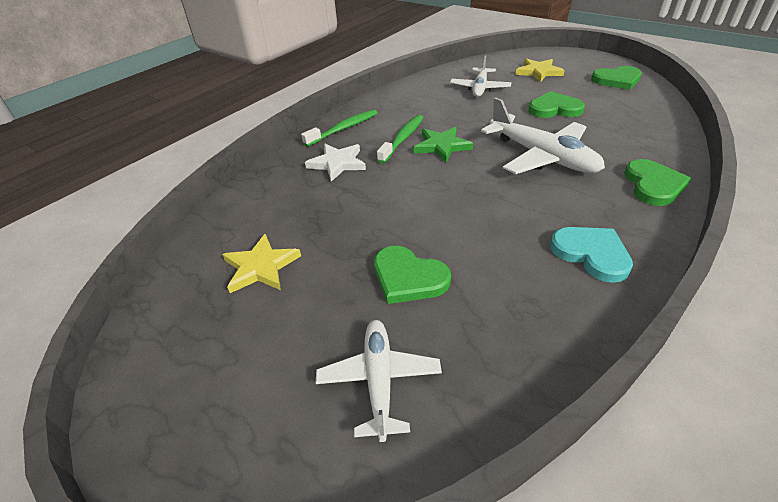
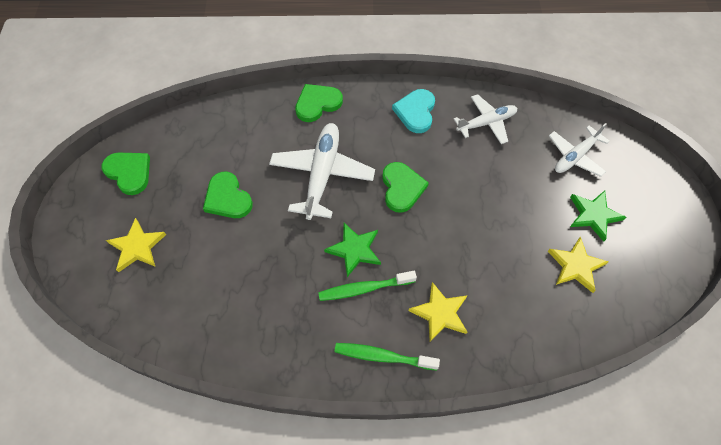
camera: 130 degrees left, 20 degrees up
(285, 328) = (593, 215): none -> green star
(337, 163) = (440, 313): white star -> yellow star
(408, 277) = (509, 183): green heart -> green heart (402, 188)
(480, 88) = (212, 283): white plane -> white plane (486, 123)

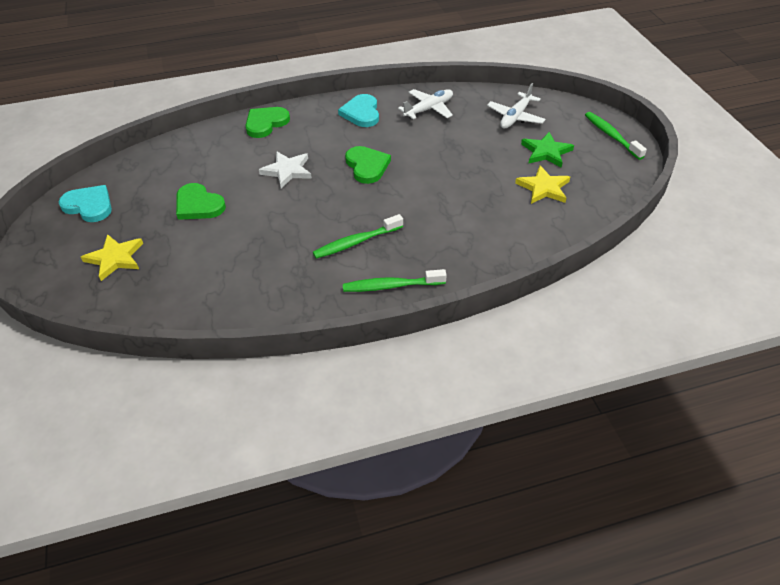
camera: 15 degrees left, 15 degrees down
(129, 172) = (89, 206): green heart -> turquoise heart
(322, 174) = (287, 171): white plane -> white star
(354, 250) = (337, 217): green star -> none
(440, 313) = (434, 244): yellow star -> none
(673, 209) = (611, 135): none -> green toothbrush

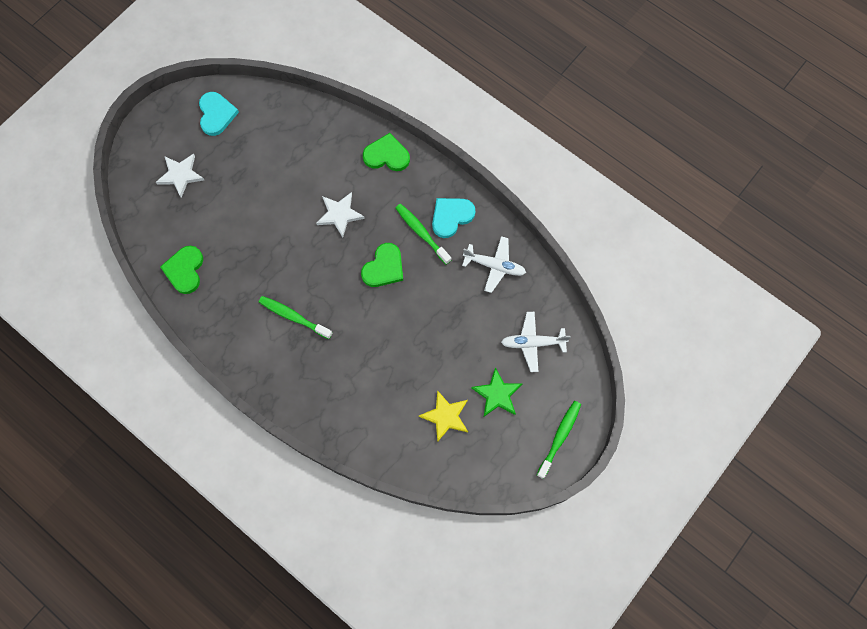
camera: 55 degrees right, 25 degrees up
(115, 258) = (180, 175): yellow star -> white star
(198, 205) = (263, 183): green heart -> green heart (185, 270)
(391, 286) = (265, 368): green toothbrush -> green toothbrush (421, 233)

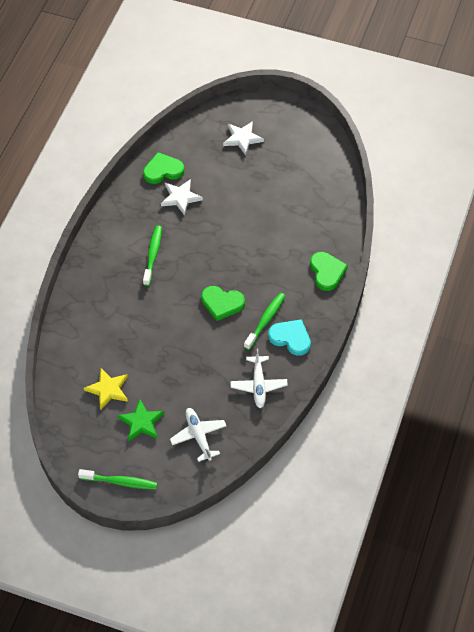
camera: 70 degrees right, 15 degrees down
(216, 114) = (307, 142): turquoise heart -> none
(339, 214) = (256, 256): white star -> white star (180, 197)

